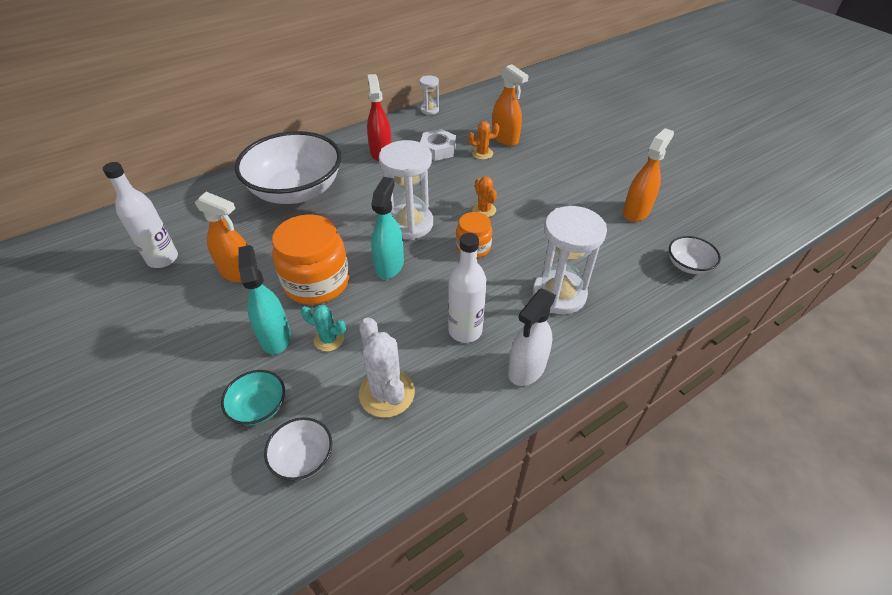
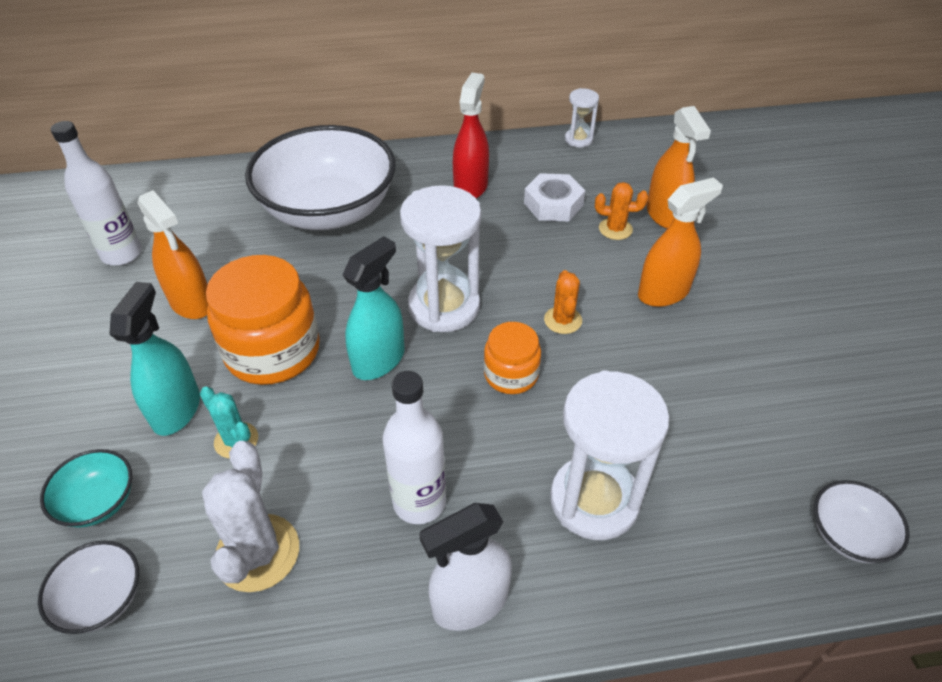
camera: 25 degrees right, 0 degrees up
(636, 212) = (810, 405): orange spray bottle -> orange spray bottle (663, 293)

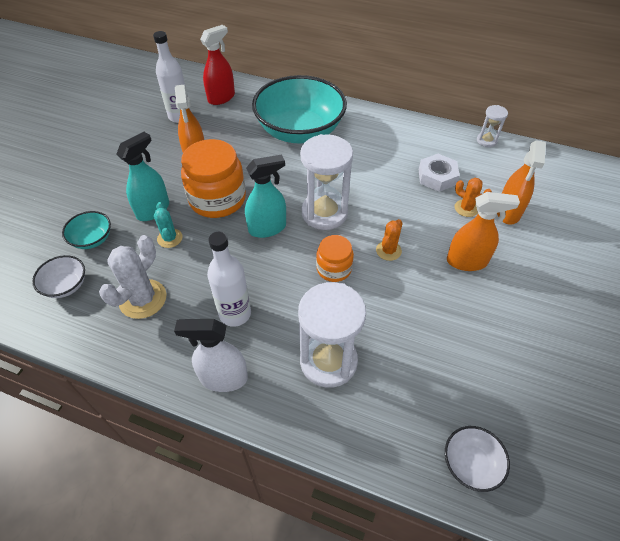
camera: 30 degrees right, 5 degrees up
(328, 210) = (300, 131): white bowl -> turquoise bowl
(471, 187) = (392, 147): red spray bottle -> red spray bottle (221, 98)

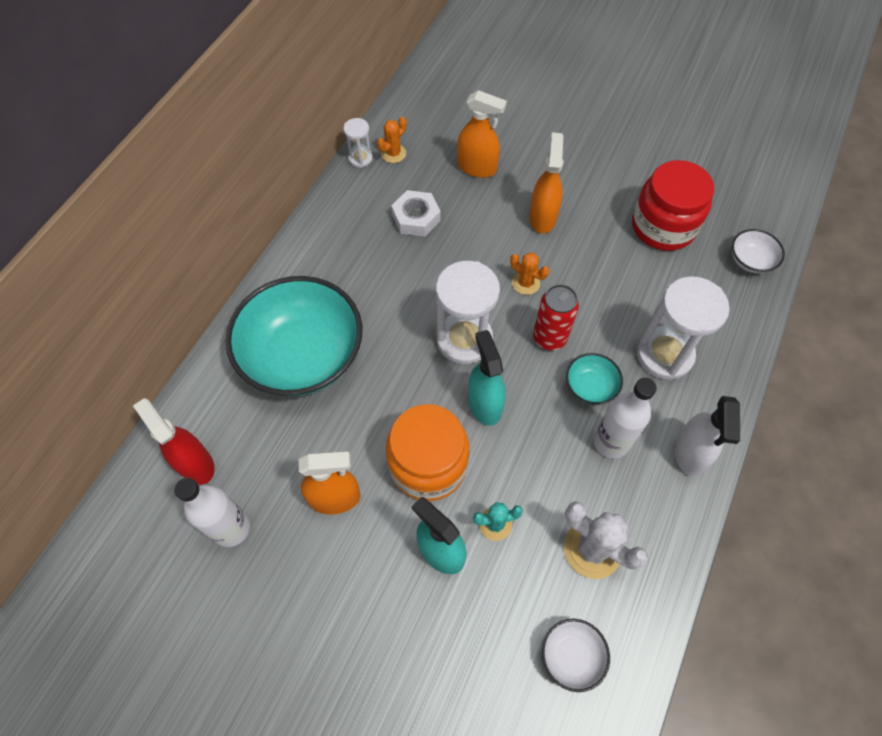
camera: 85 degrees left, 10 degrees up
(92, 239) = (491, 633): turquoise bowl -> turquoise bowl (590, 387)
(334, 268) = (549, 338): orange jar -> red can
(466, 208) = (468, 202): orange cactus -> orange cactus (393, 153)
(491, 368) = (663, 226): none -> red jar

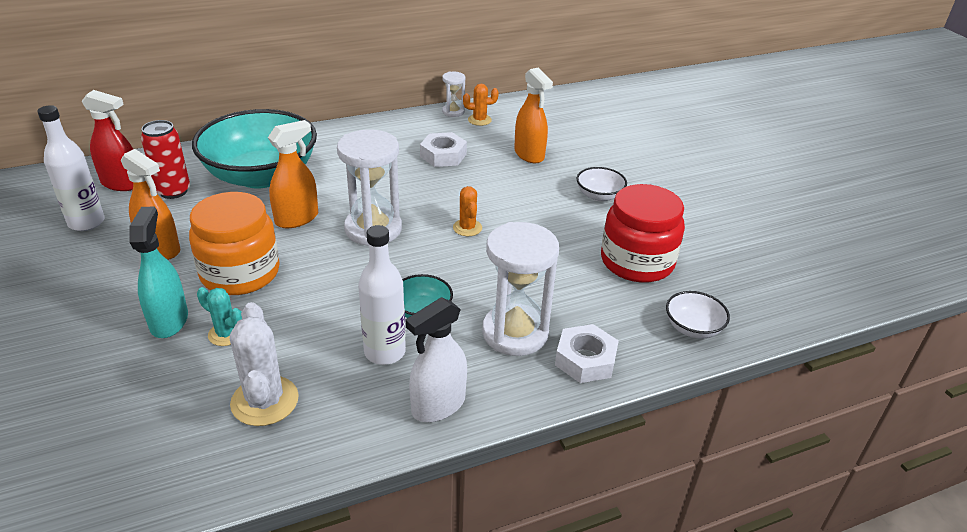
camera: 40 degrees right, 25 degrees down
(195, 464) = (122, 183): red spray bottle -> red spray bottle turned 105 degrees clockwise
(484, 404) = (330, 269): turquoise spray bottle -> none
(542, 217) = (538, 203): orange spray bottle -> orange spray bottle (297, 218)
(549, 338) = (436, 266): red can -> red can (173, 191)
(571, 656) = (143, 449): white bowl -> white bowl (599, 195)
(724, 340) = (585, 360): none -> white nut

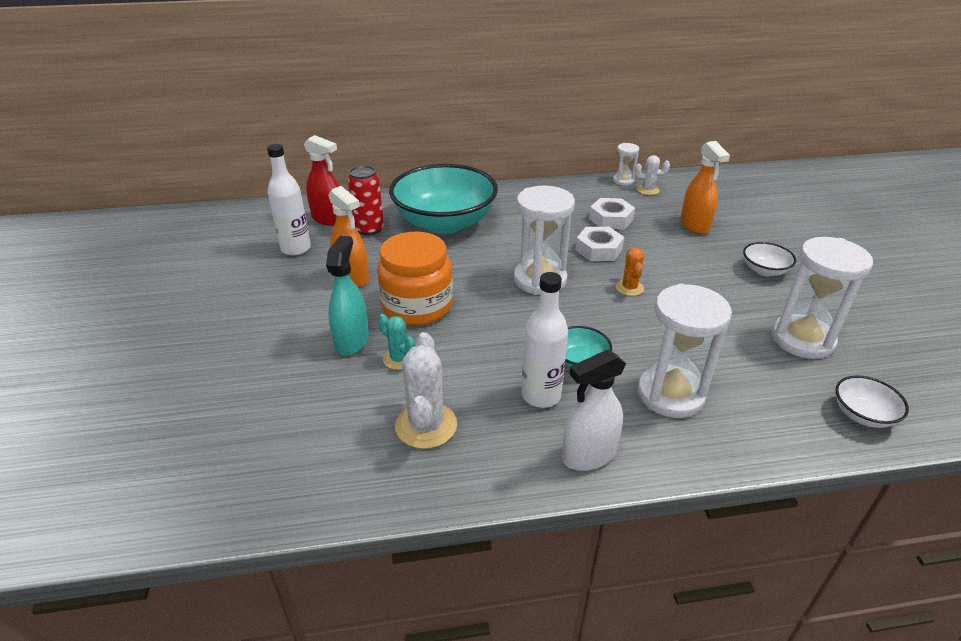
camera: 15 degrees right, 0 degrees up
(297, 218) = (472, 263): orange spray bottle -> none
(479, 120) = (648, 190): orange cactus -> white cactus
(585, 360) = (743, 431): white nut -> white nut (598, 249)
(637, 262) = (802, 339): red jar -> white hourglass

